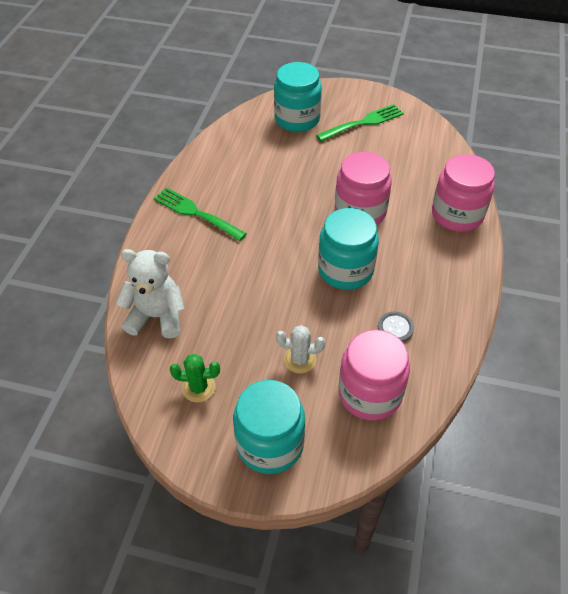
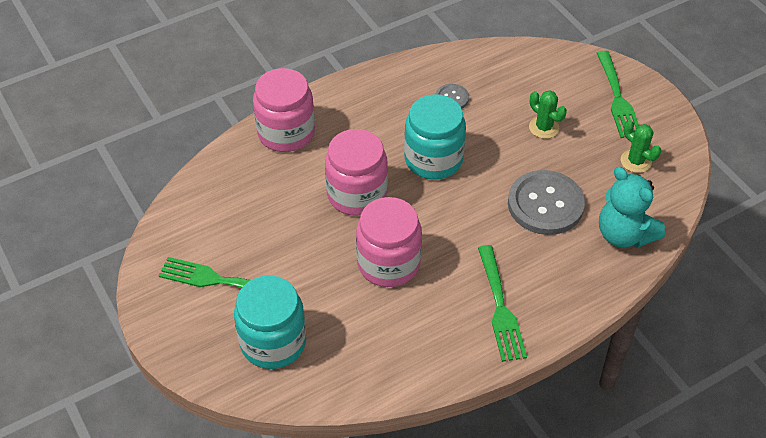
camera: 135 degrees left, 0 degrees up
(157, 317) = (624, 234): white teddy bear -> turquoise teddy bear
(234, 297) = (545, 204): none -> grey button
(270, 444) = (617, 98): turquoise jar -> green fork
(300, 360) = (544, 127): white cactus -> green cactus
(370, 393) = (520, 78): pink jar -> pink jar (388, 263)

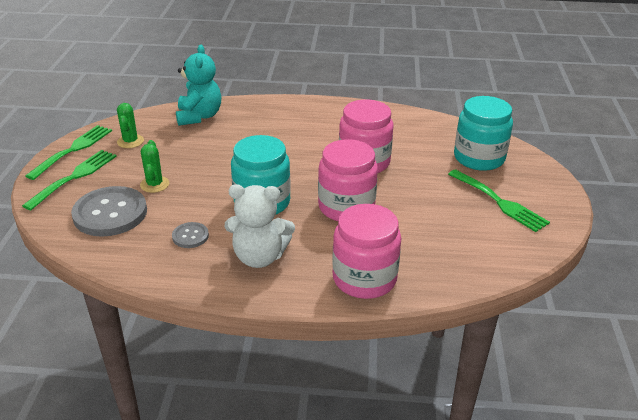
camera: 145 degrees left, 15 degrees down
(381, 109) = (259, 257): none -> white teddy bear
(500, 307) = (317, 119): green fork -> green fork (73, 150)
(545, 204) = (222, 147): grey button -> grey button (110, 213)

